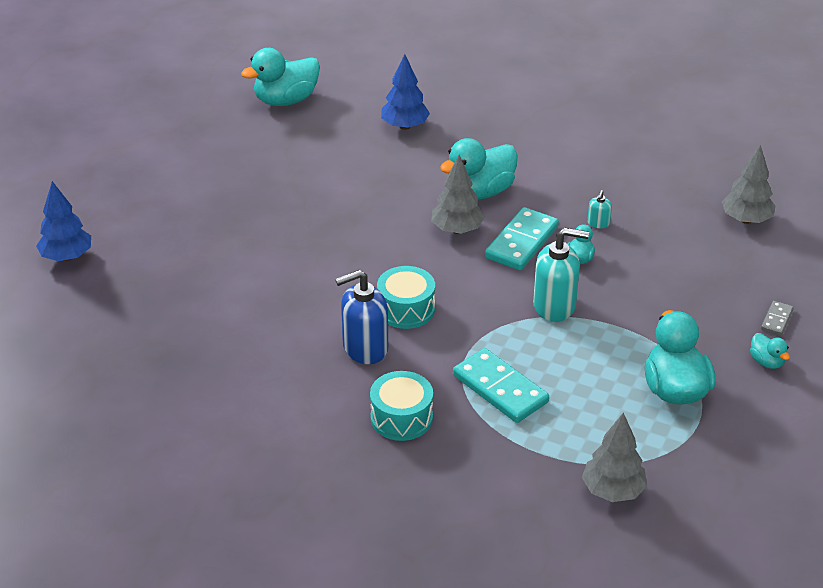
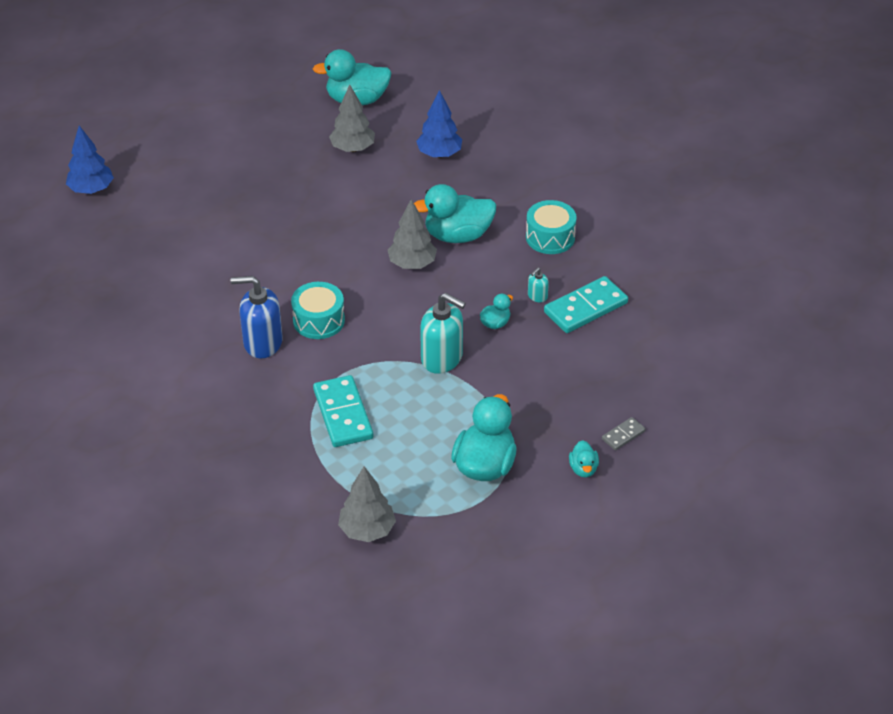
camera: 25 degrees right, 5 degrees up
(401, 418) = (248, 411): turquoise drum -> turquoise drum (550, 237)
(521, 242) = (458, 292): turquoise domino -> turquoise domino (585, 308)
(746, 219) = (672, 335): grey tree -> grey tree (352, 148)

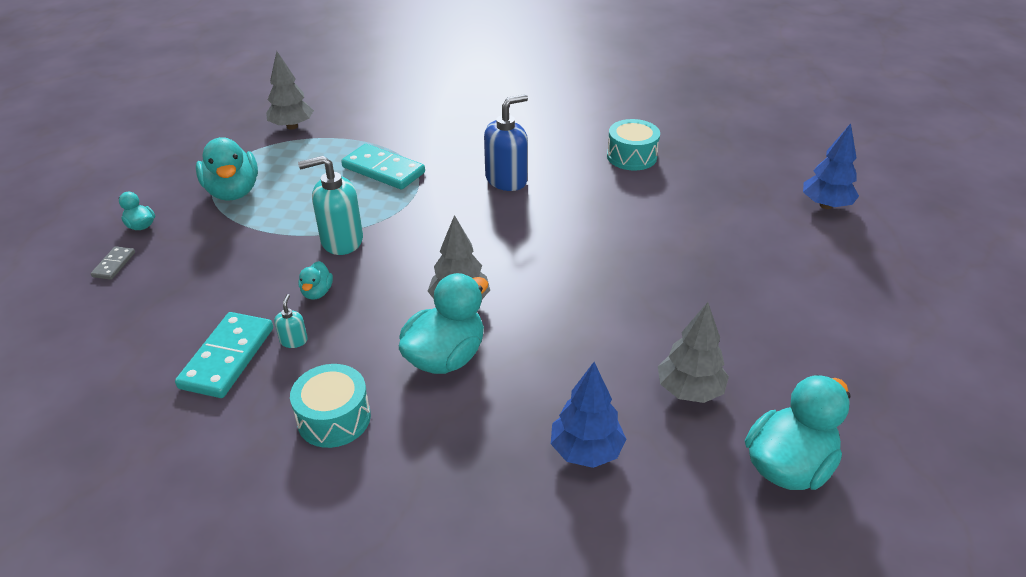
camera: 140 degrees right, 5 degrees down
(319, 320) = (484, 214): turquoise drum -> turquoise drum (631, 156)

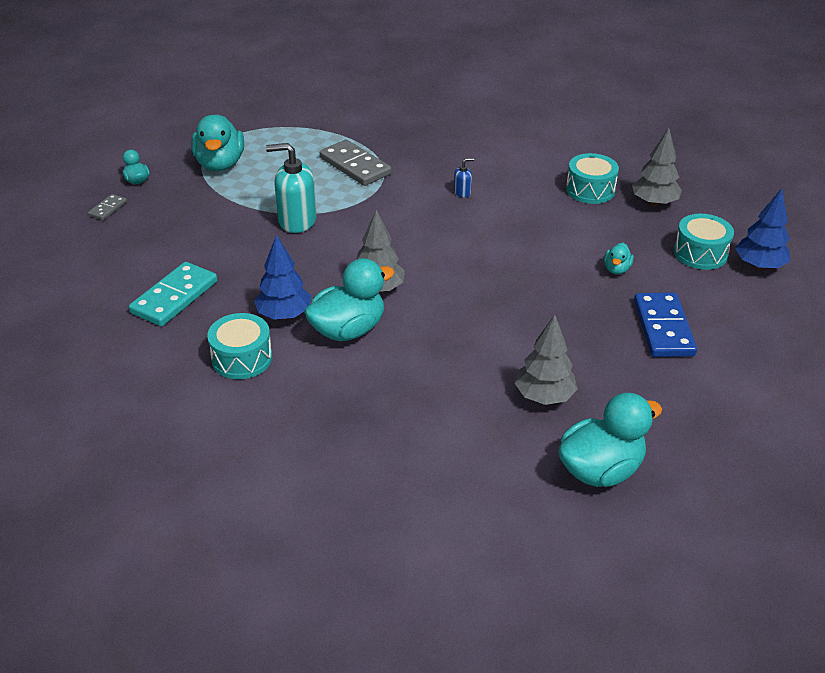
camera: 15 degrees right, 0 degrees up
(292, 126) = (289, 114): grey tree -> grey tree (654, 203)
(294, 340) = (230, 294): turquoise soap dispenser -> none
(317, 292) = (262, 260): turquoise duck -> turquoise duck (616, 269)
(383, 170) = (355, 166): turquoise domino -> grey domino
(506, 180) = (462, 192): blue soap dispenser -> blue soap dispenser, size x0.46
(586, 451) = (434, 423): blue tree -> blue tree (284, 315)
(766, 202) = (700, 253): none -> turquoise drum
(770, 287) = (663, 328): none -> blue domino

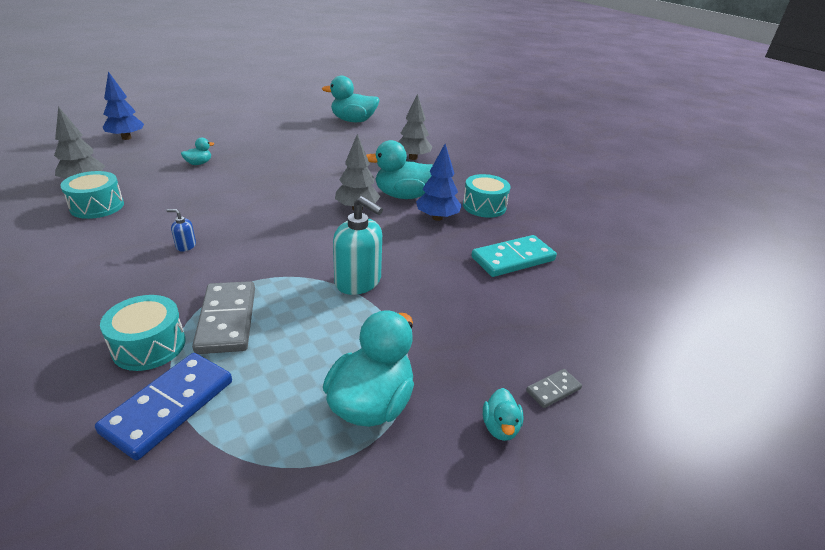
camera: 150 degrees left, 5 degrees down
(544, 396) = (339, 141): grey tree -> grey tree (413, 158)
(663, 328) = (235, 138): blue domino -> blue domino (169, 406)
(700, 253) = (137, 152): turquoise drum -> turquoise drum (149, 345)

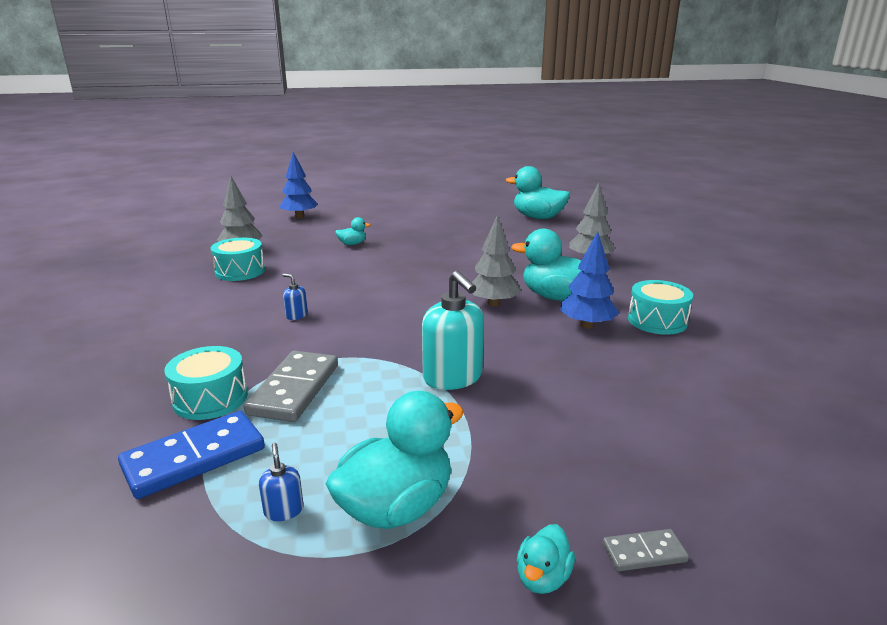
camera: 25 degrees right, 10 degrees down
(281, 431) = (283, 510): none -> blue soap dispenser
(513, 259) = (666, 385): turquoise domino -> none

